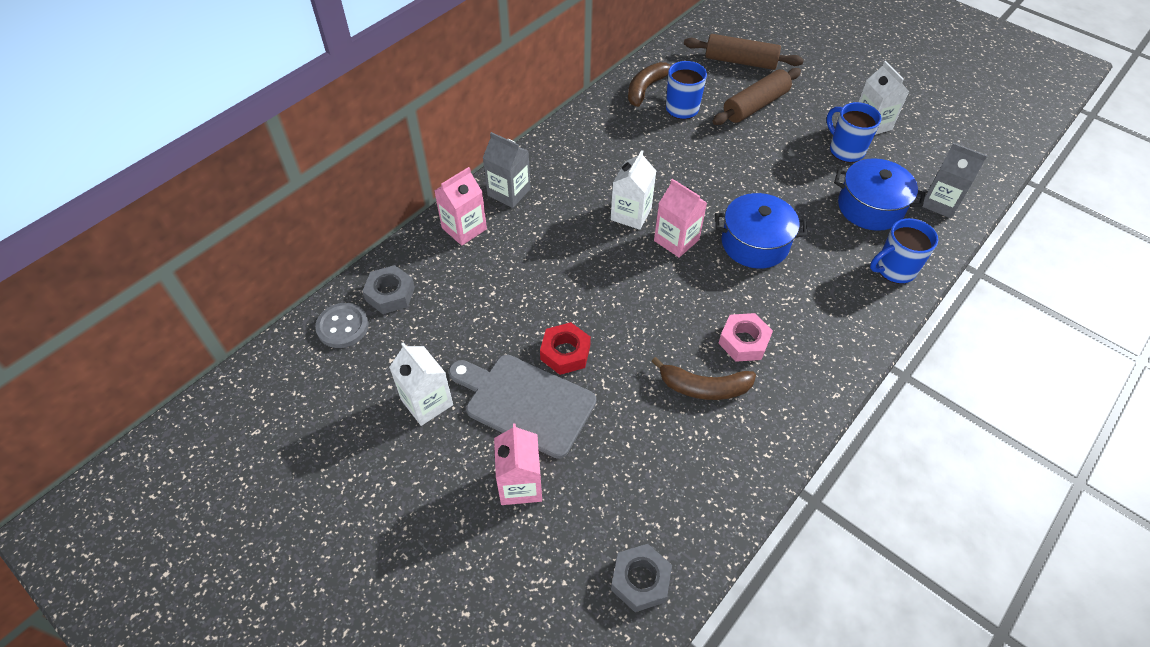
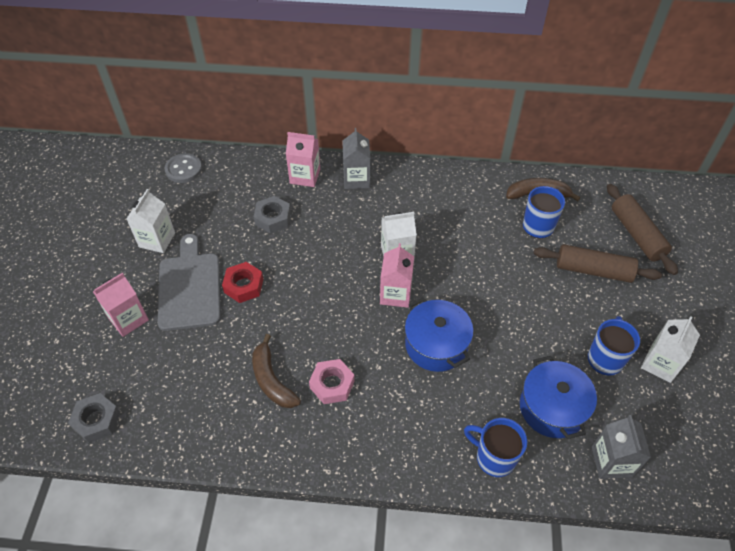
camera: 55 degrees right, 0 degrees up
(390, 294) = (224, 174): grey nut -> grey nut (273, 218)

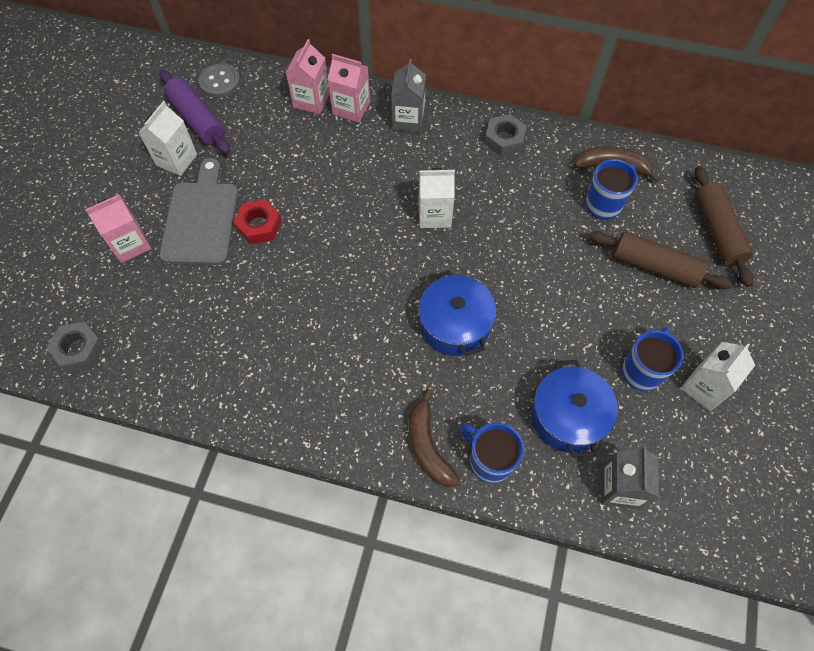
camera: 10 degrees right, 10 degrees up
(169, 203) = (197, 119): none -> purple rolling pin
(272, 380) = (268, 335): brown banana -> brown banana (428, 446)
(273, 218) = (306, 152): grey nut -> grey nut (504, 139)
(332, 384) = (331, 351): pink nut -> none
(395, 294) = (423, 260): pink carton -> pink carton (311, 100)

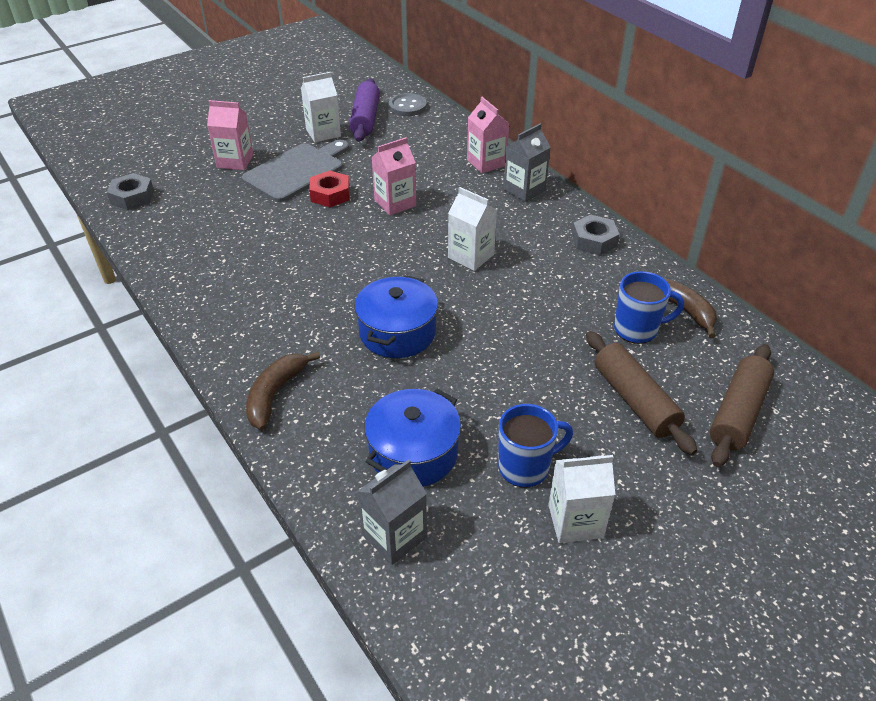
camera: 40 degrees right, 20 degrees down
(311, 100) = (461, 145): pink carton -> pink carton (395, 203)
(489, 461) = (309, 437): blue mug -> none

